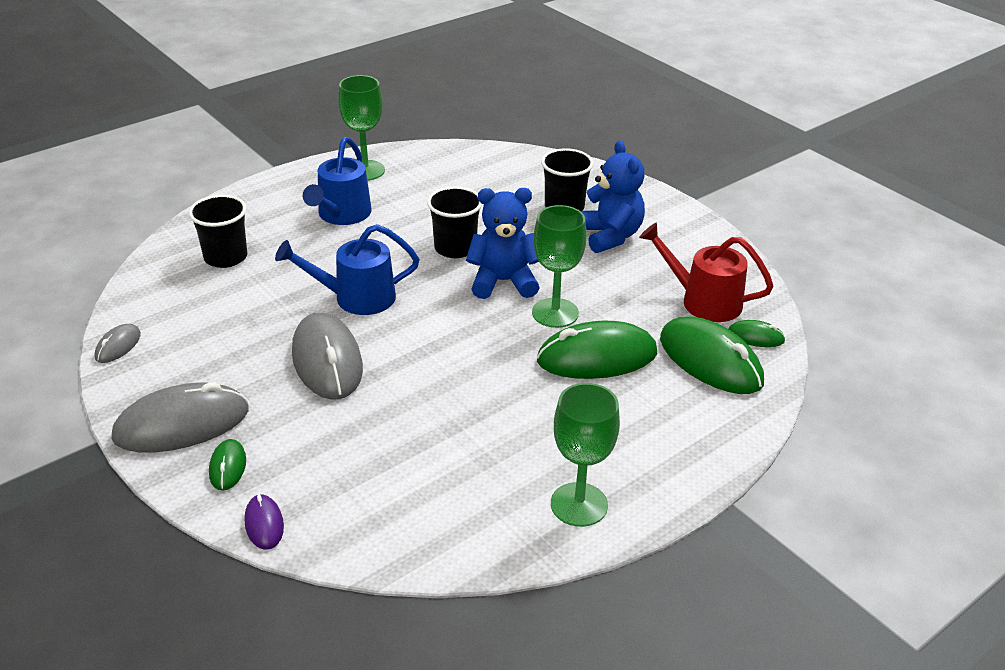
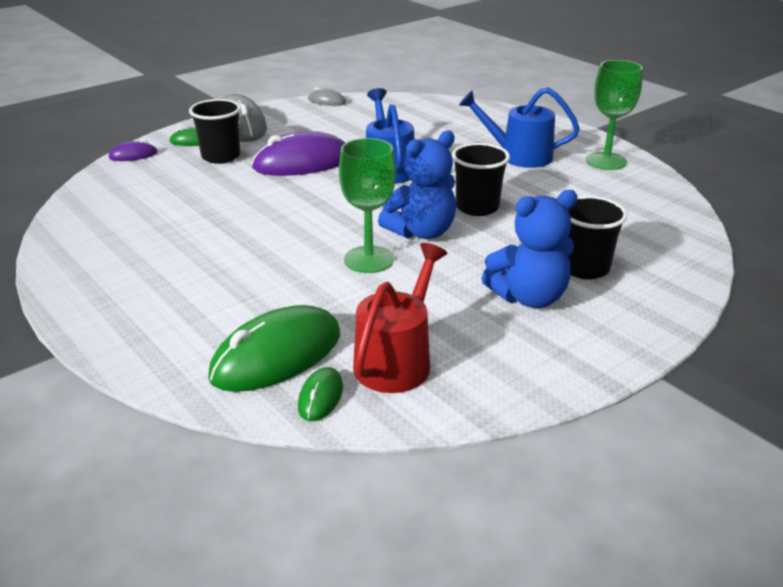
camera: 90 degrees right, 5 degrees down
(225, 257) = (439, 120): black cup -> black cup (221, 156)
(327, 361) = (302, 163): grey mouse -> purple mouse
(503, 282) = (421, 232): blue teddy bear -> blue teddy bear turned 60 degrees clockwise
(579, 504) = (92, 267): green goblet -> none
(597, 357) = (292, 281): green mouse -> none

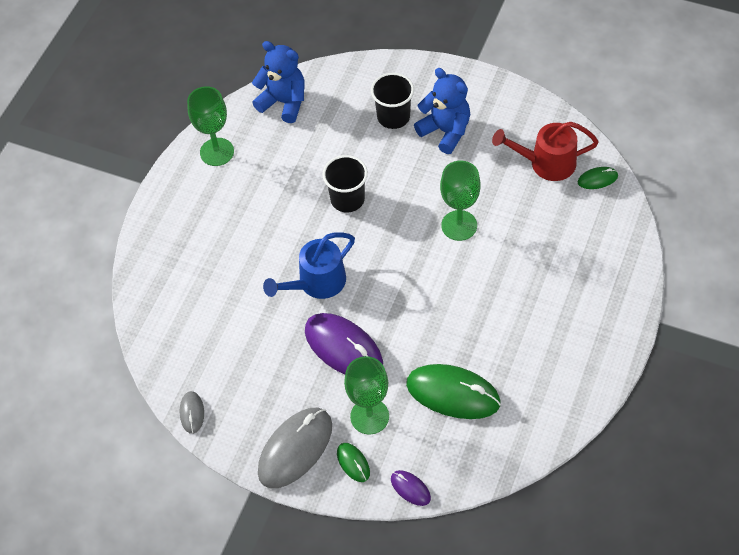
camera: 115 degrees left, 25 degrees up
(221, 156) = (369, 416): black cup -> green goblet
(277, 355) = (582, 215): green mouse -> green mouse (453, 393)
(421, 232) = (404, 214): blue teddy bear -> blue teddy bear (284, 102)
(518, 156) = (239, 209): blue watering can -> none

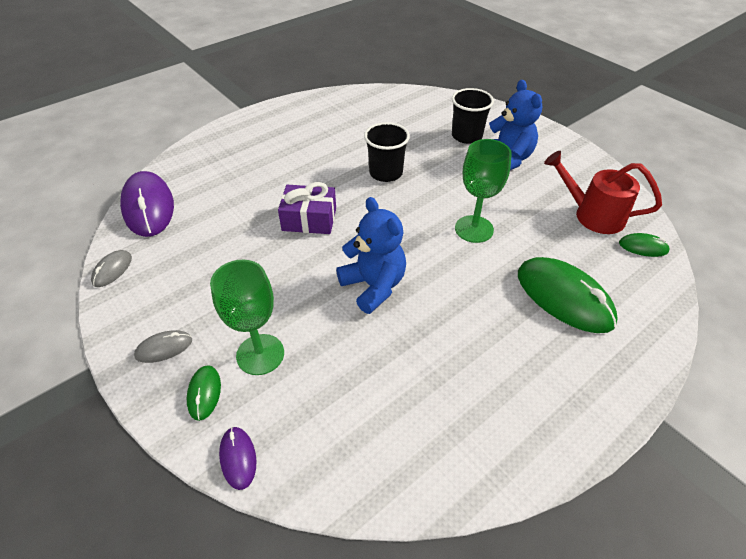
camera: 25 degrees right, 10 degrees down
(217, 152) = (310, 110): green goblet -> none
(284, 102) = (385, 100): blue teddy bear -> blue teddy bear (373, 286)
(295, 449) = (164, 348): grey mouse -> grey mouse, size x0.48
(316, 283) = (309, 219): blue watering can -> purple gift
(343, 348) = (289, 280): purple mouse -> purple mouse (148, 207)
(453, 393) = (363, 376): green mouse -> green mouse (564, 298)

